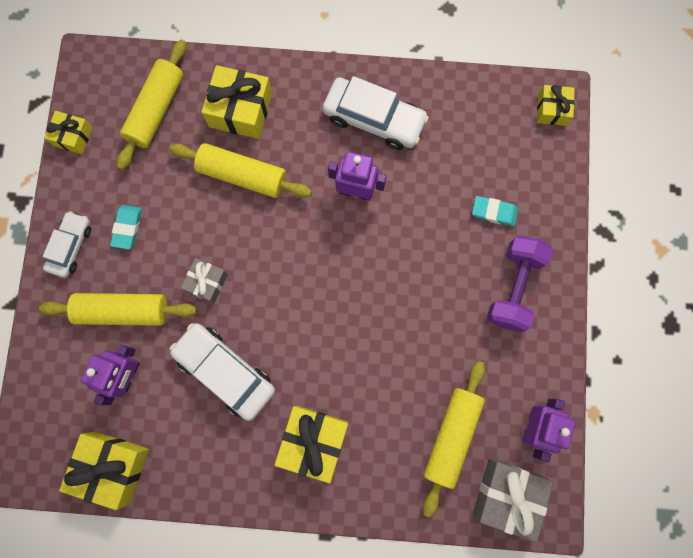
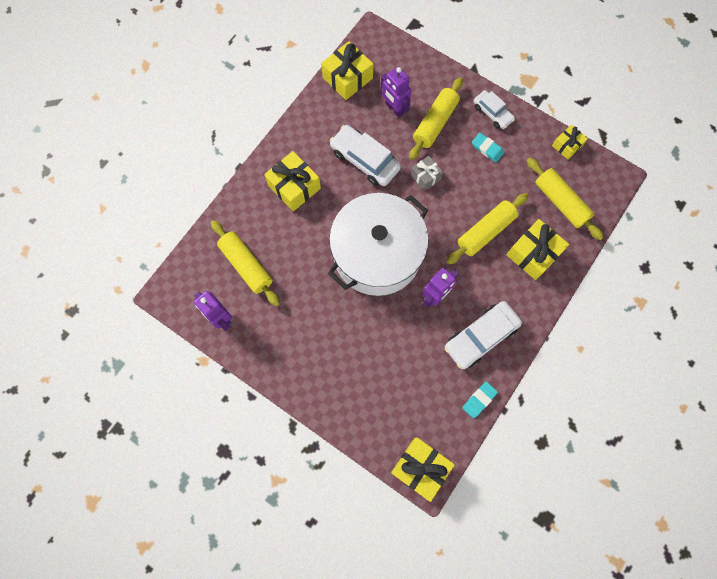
camera: 120 degrees right, 5 degrees down
(225, 371) = (365, 160): white car -> white car turned 120 degrees counterclockwise
(343, 285) = (377, 254): none -> white pot
(494, 212) = (369, 378): turquoise eraser -> turquoise eraser (479, 400)
(507, 495) = (193, 277): grey gift -> none
(514, 287) = (311, 360): purple dumbbell -> none
(552, 110) = (420, 468): yellow gift -> yellow gift, size x1.69

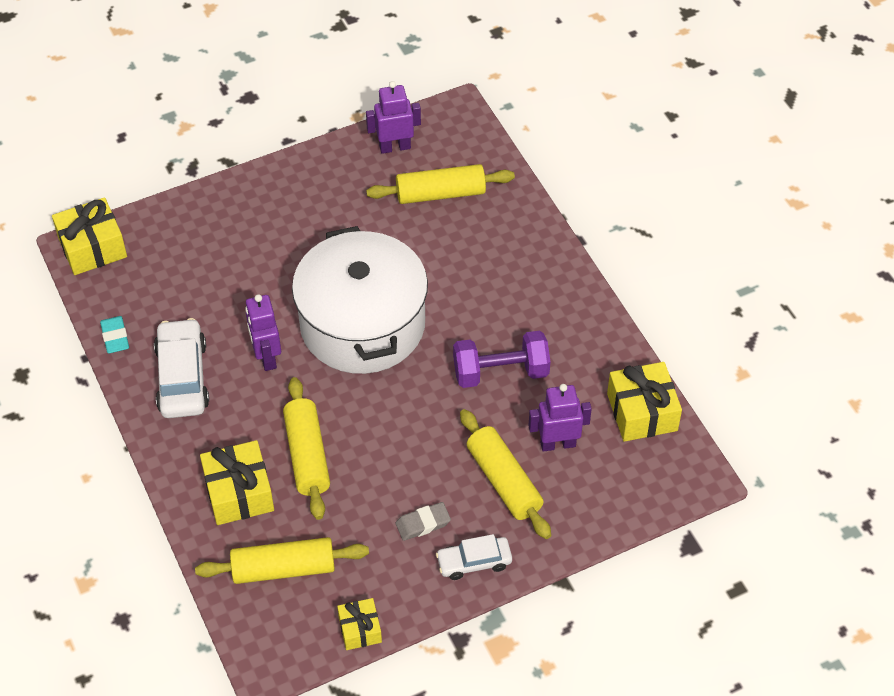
camera: 120 degrees right, 20 degrees down
(294, 187) = (513, 281): yellow gift -> none
(365, 160) = (501, 372): white car -> purple dumbbell
(425, 176) = (431, 429): grey gift -> none
(487, 149) = (423, 523): turquoise eraser -> grey eraser

